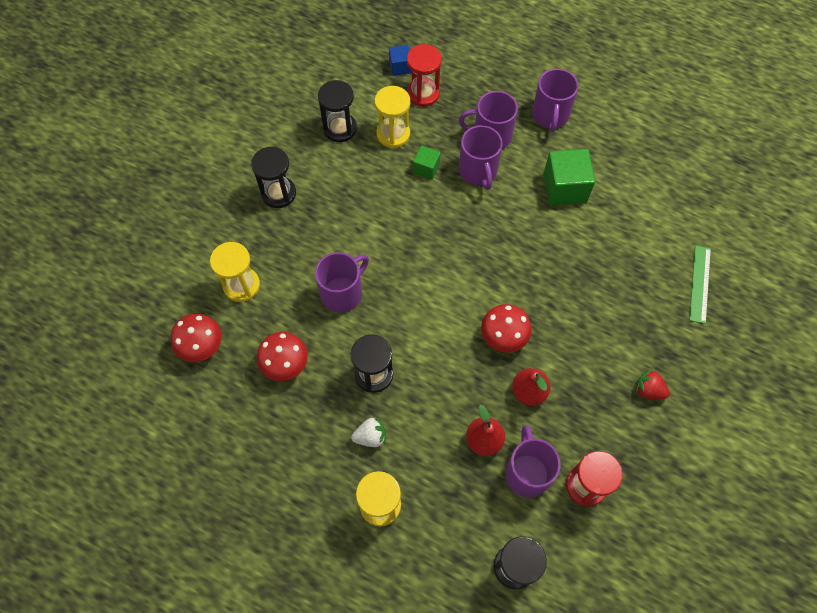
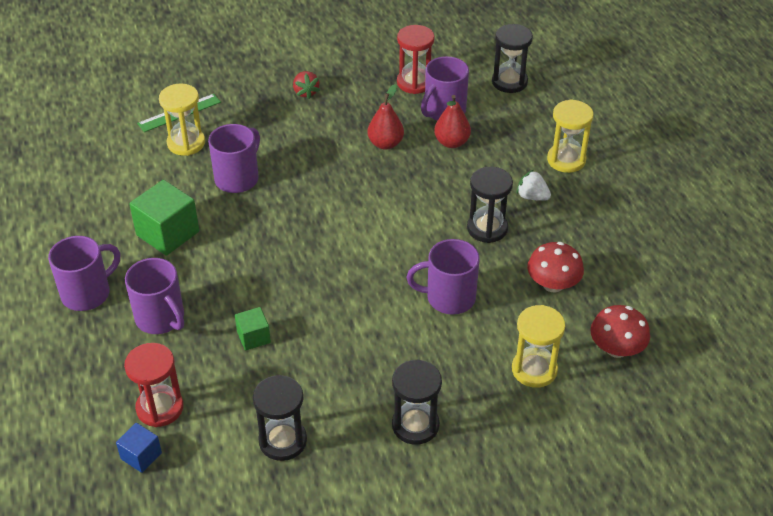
camera: 135 degrees left, 20 degrees down
(393, 134) = (240, 392): yellow hourglass -> yellow hourglass (186, 143)
(478, 171) = (215, 299): purple mug -> purple mug (238, 178)
(503, 336) = (359, 182): red mushroom -> none

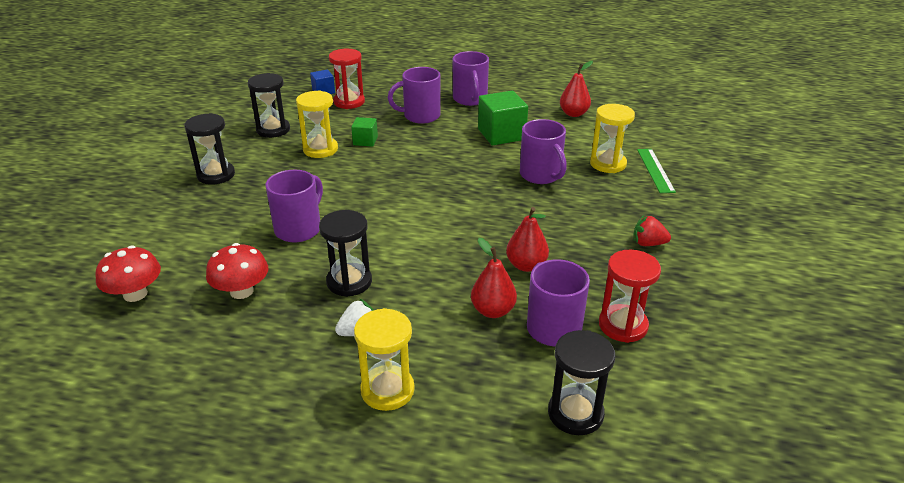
camera: 120 degrees right, 10 degrees down
(82, 195) = (573, 114): none -> red pear
(534, 370) = (181, 241): yellow hourglass -> yellow hourglass (320, 149)

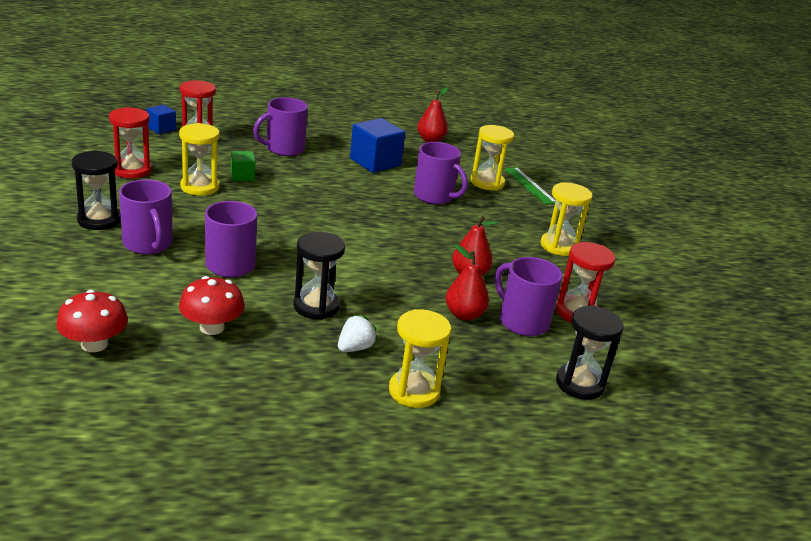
camera: 25 degrees left, 5 degrees down
(273, 130) = (132, 170): black hourglass -> red hourglass
(470, 99) = (324, 131): purple mug -> purple mug (148, 244)
(501, 134) = (375, 162): green cube -> blue cube
(648, 243) = (559, 246): red strawberry -> yellow hourglass

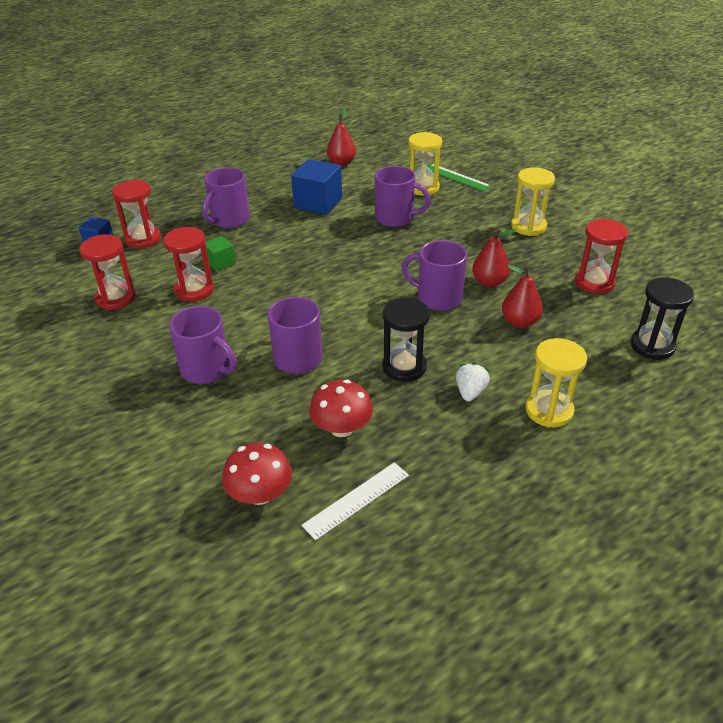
camera: 20 degrees left, 10 degrees up
(99, 220) = (137, 364): black hourglass -> none
(166, 382) = (357, 500): none -> white ruler
(200, 187) = (194, 290): yellow hourglass -> red hourglass
(522, 321) = (565, 308): purple mug -> purple mug (437, 298)

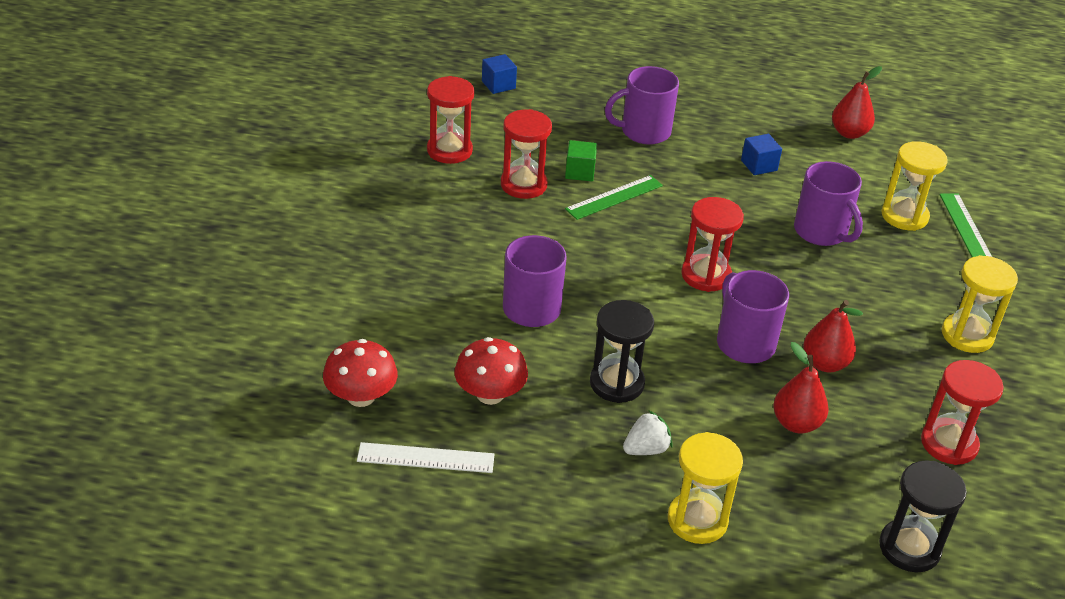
camera: 40 degrees right, 0 degrees up
(143, 239) = (539, 105): red hourglass -> red hourglass (706, 275)
(207, 370) = (445, 266): purple mug -> none
(260, 265) = (614, 197): none -> green ruler
(318, 203) = (759, 165): blue cube -> blue cube, size x0.55

